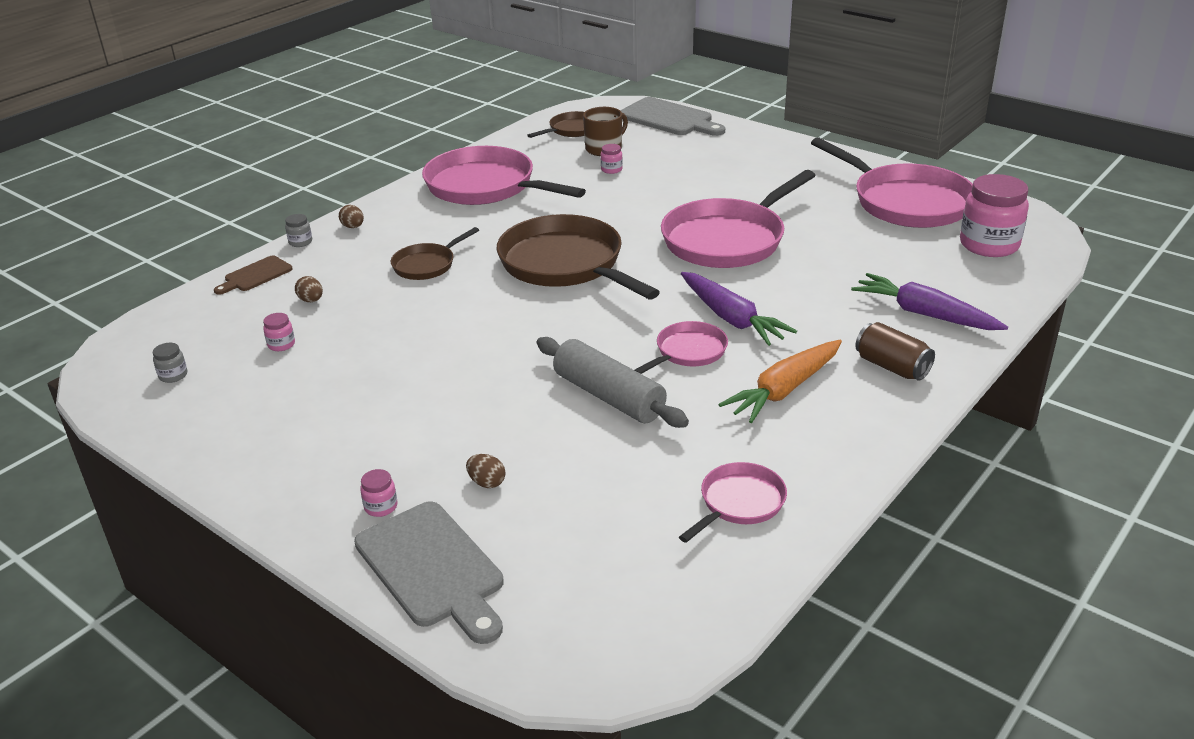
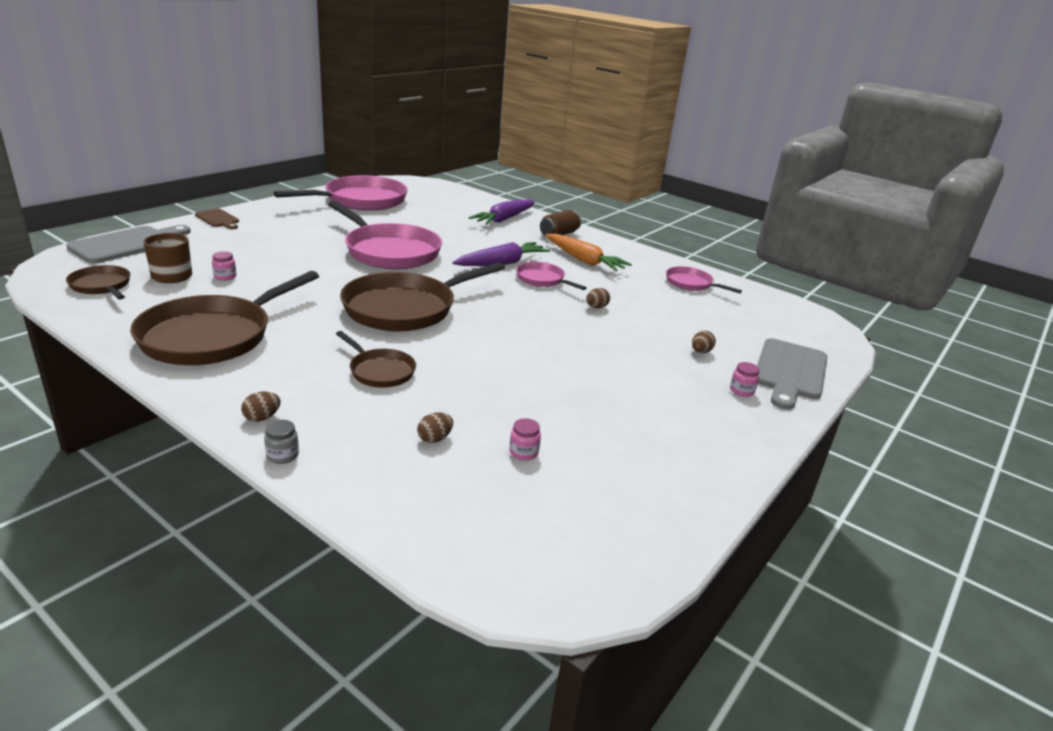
camera: 95 degrees left, 5 degrees down
(173, 375) = (584, 525): grey jar -> none
(255, 275) = (360, 486): brown cutting board -> brown cutting board (218, 219)
(433, 569) = (790, 372): grey cutting board -> grey cutting board turned 150 degrees clockwise
(486, 187) = (213, 336): pink pan -> brown pan
(609, 396) = (596, 307): grey rolling pin -> brown egg
(989, 245) = (428, 194): pink jar -> none

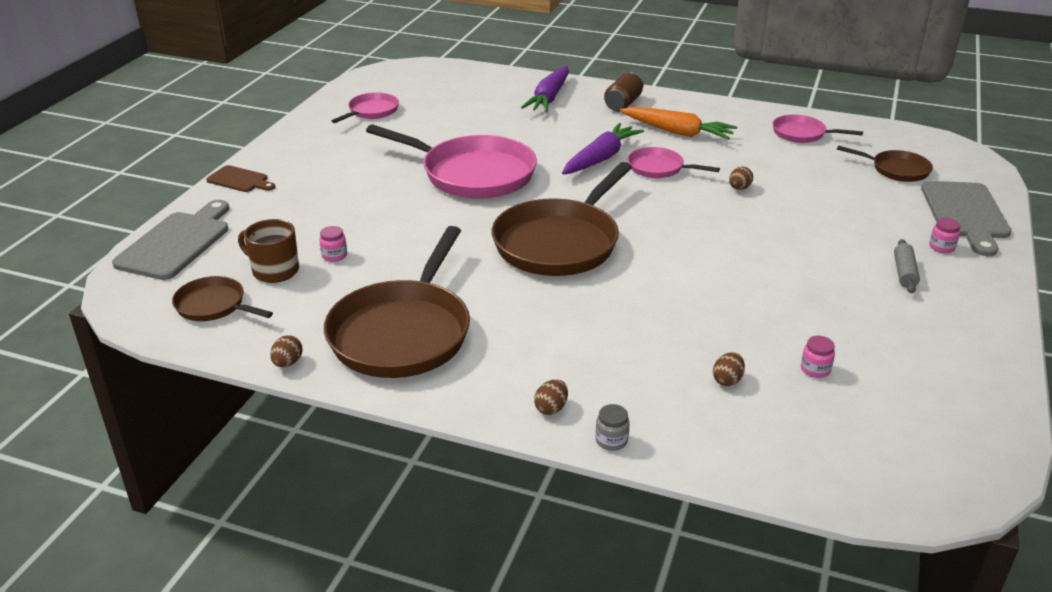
camera: 15 degrees left, 5 degrees up
(361, 200) = (371, 111): pink pan -> pink pan, size x0.50
(379, 371) = (607, 323): brown pan -> brown pan (896, 170)
(685, 401) = (904, 273): none -> grey rolling pin
(700, 352) = (874, 214): brown egg -> brown egg (288, 363)

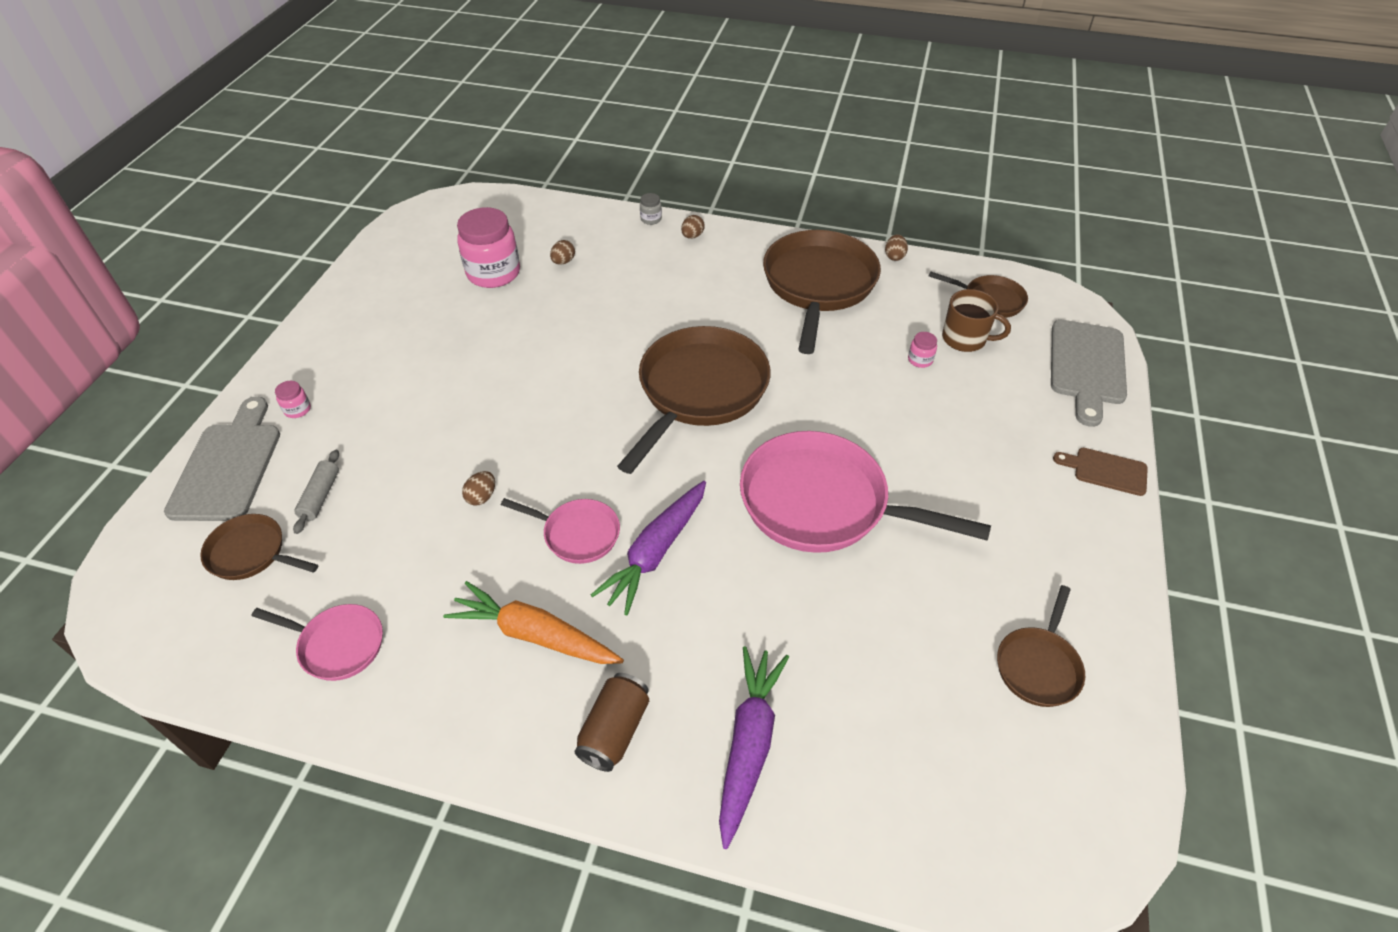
camera: 175 degrees right, 15 degrees up
(371, 111) = (1038, 665): pink pan -> brown pan
(815, 370) = (493, 273): pink jar -> pink jar, size x2.37
(904, 273) = (361, 372): grey rolling pin -> grey rolling pin (320, 496)

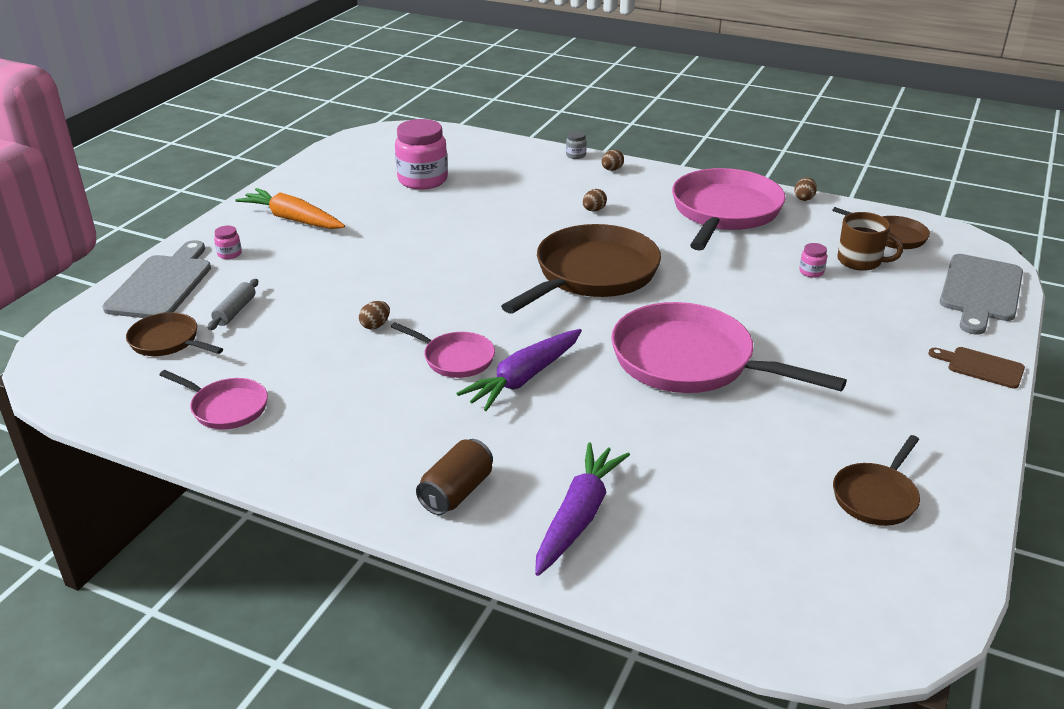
camera: 10 degrees right, 15 degrees down
(534, 635) = (400, 421): orange carrot -> orange carrot (293, 219)
(563, 262) = (488, 177): brown egg -> brown egg (594, 210)
(818, 285) = (724, 212): brown pan -> pink pan

